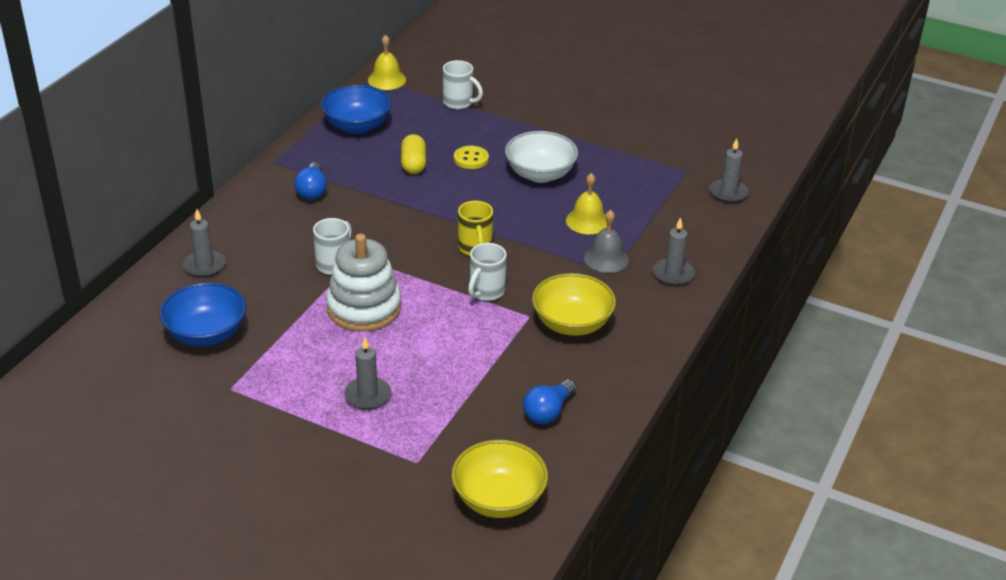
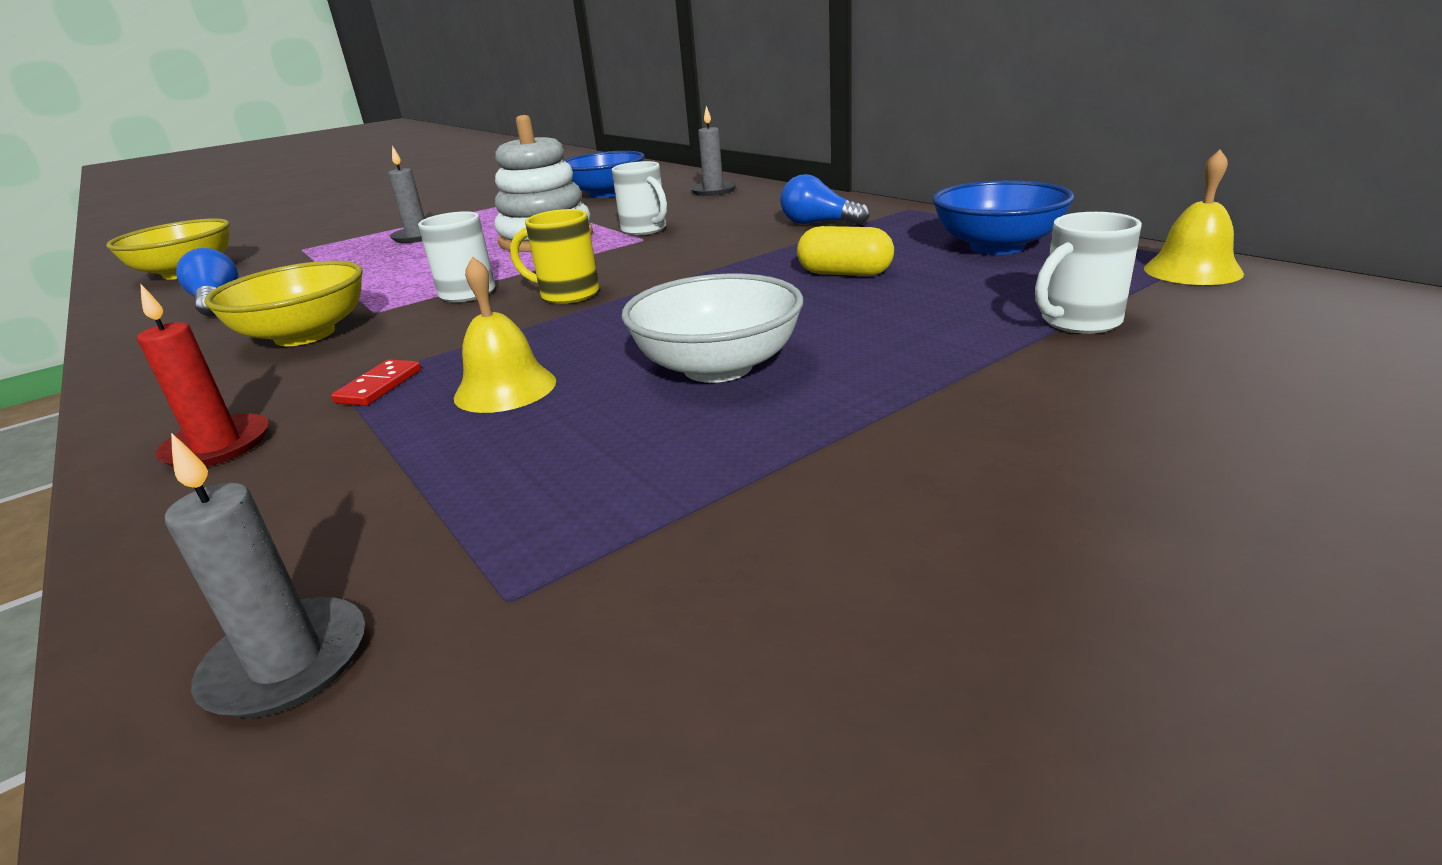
camera: 120 degrees right, 10 degrees down
(471, 159) = (829, 313): yellow button -> none
(606, 258) = (379, 386): grey bell -> red domino
(673, 274) = (217, 446): grey candle -> red candle

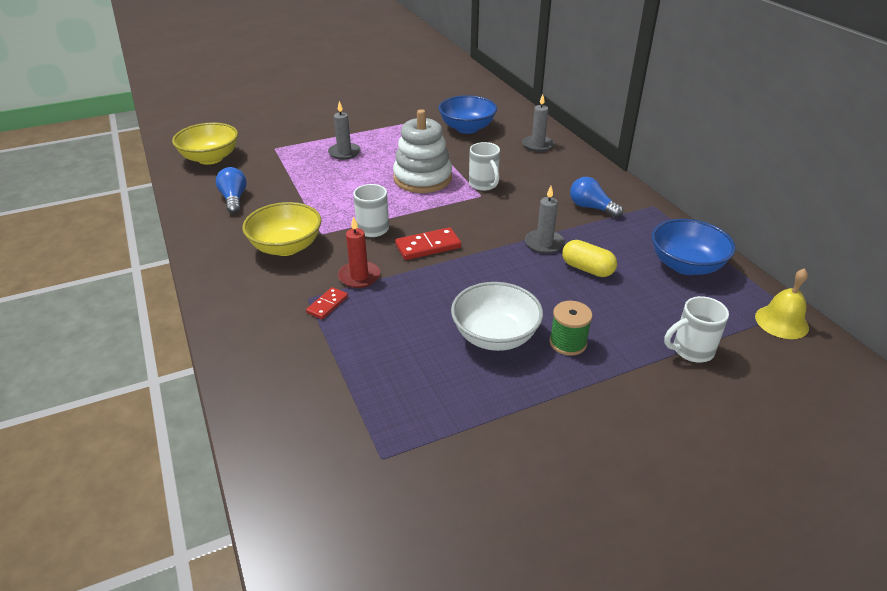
camera: 10 degrees right, 10 degrees up
(217, 446) = (255, 331): red candle -> red candle (359, 276)
(287, 663) = (301, 466): grey candle -> grey candle (544, 243)
(505, 389) = (388, 324): yellow bell -> none
(567, 294) = (428, 246): yellow mug -> red domino
(857, 351) = (568, 343): none -> green spool

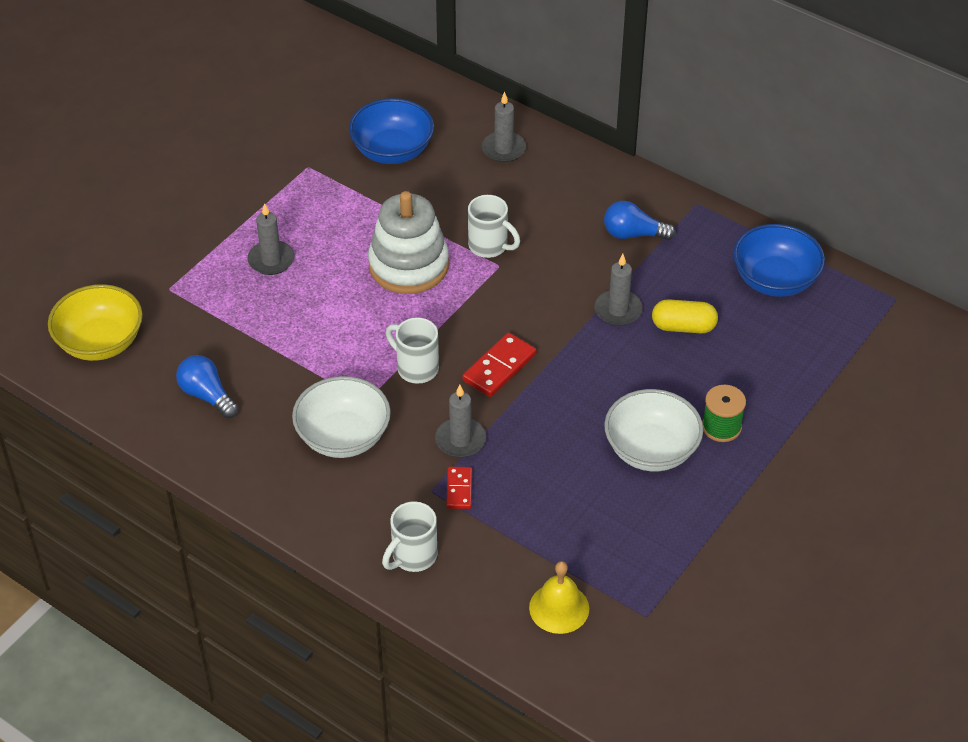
camera: 30 degrees left, 10 degrees up
(286, 247) = (343, 437): yellow bowl -> white bowl
(359, 276) = (460, 440): red candle -> grey candle
(691, 350) = (832, 386): white mug -> white mug (413, 556)
(781, 322) = (892, 316): yellow bell -> yellow bell (559, 608)

